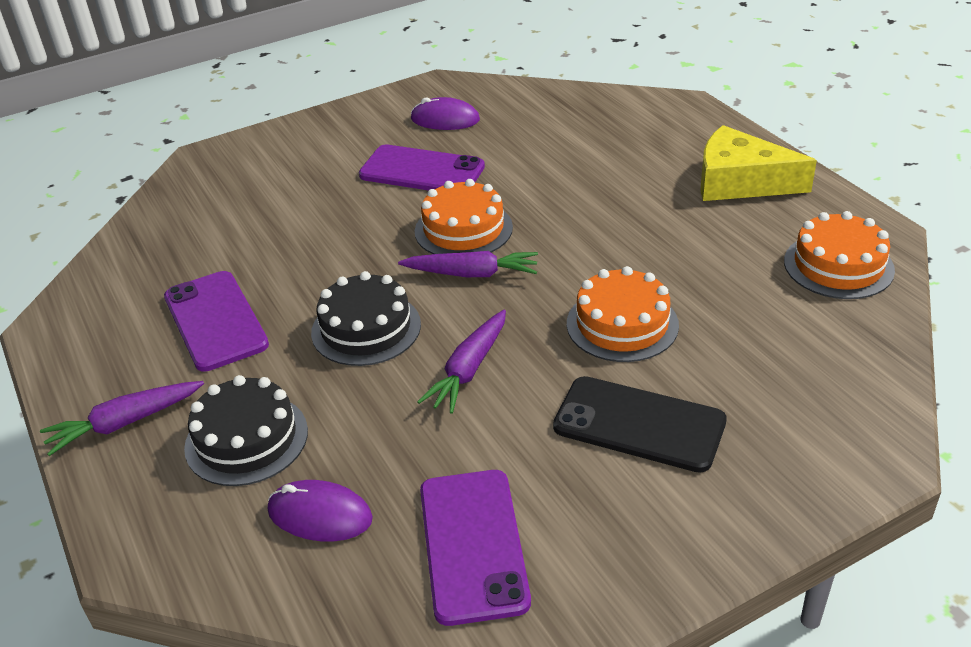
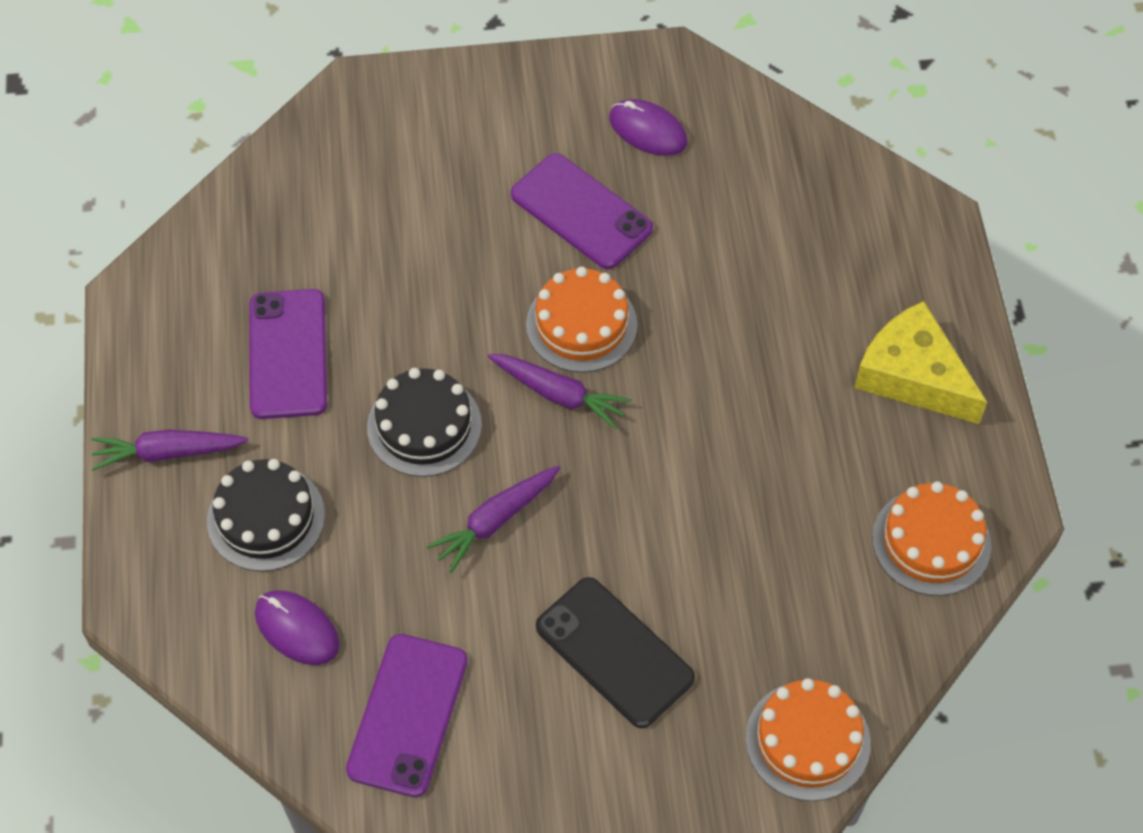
camera: 20 degrees right, 20 degrees up
(622, 324) = (668, 526): orange cake -> orange cake (808, 740)

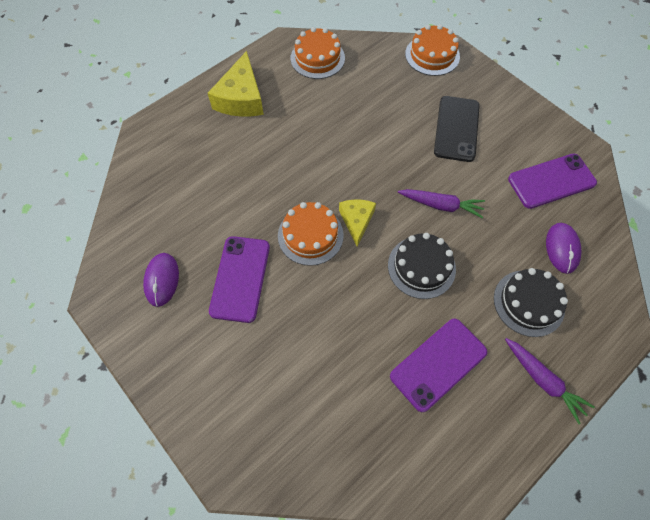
camera: 125 degrees left, 5 degrees up
(558, 394) = (356, 221): purple carrot -> yellow cheese

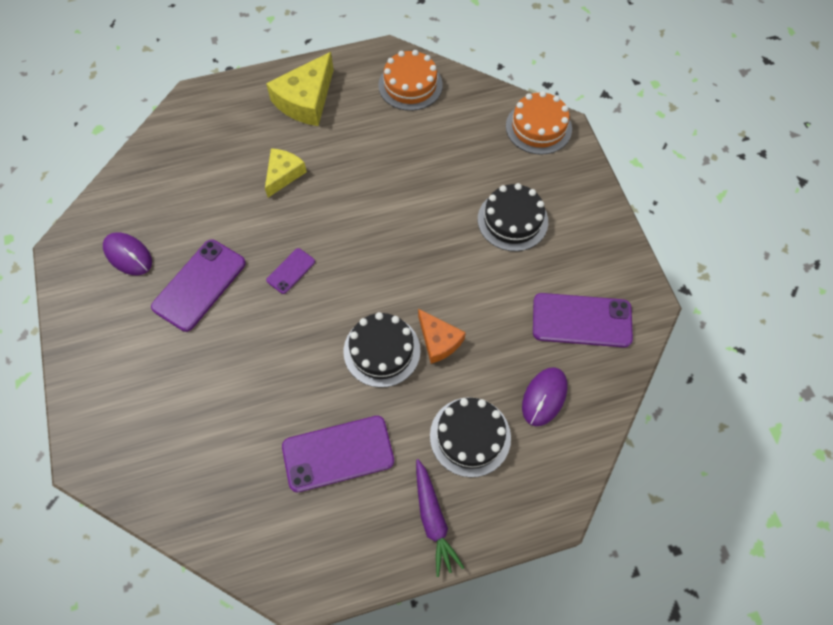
camera: 25 degrees right, 0 degrees up
(162, 280) = (128, 255): purple mouse -> purple mouse turned 75 degrees counterclockwise
(310, 235) = (291, 271): orange cake -> purple phone
(356, 221) = (345, 276): yellow cheese -> yellow cheese (283, 174)
(441, 205) = (442, 296): purple carrot -> none
(456, 129) = (512, 220): black phone -> black cake
(459, 240) = (438, 340): none -> orange cheese

